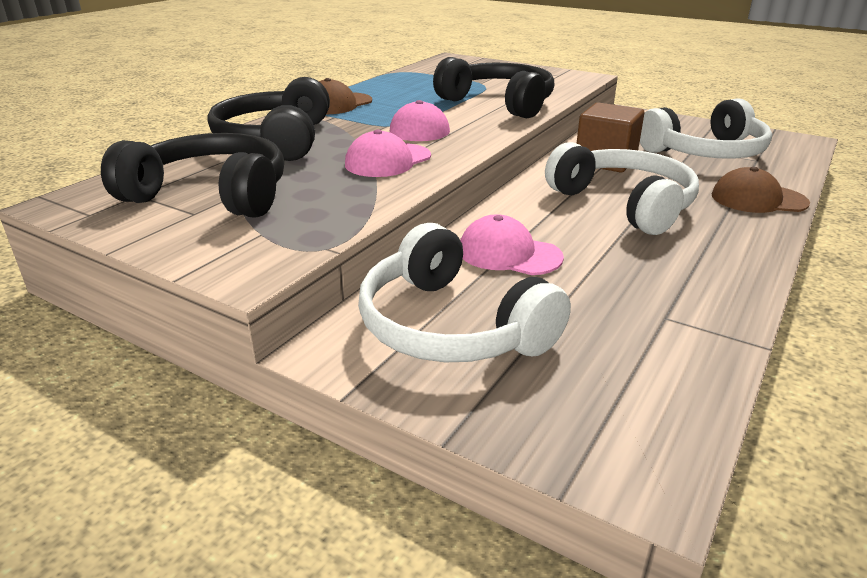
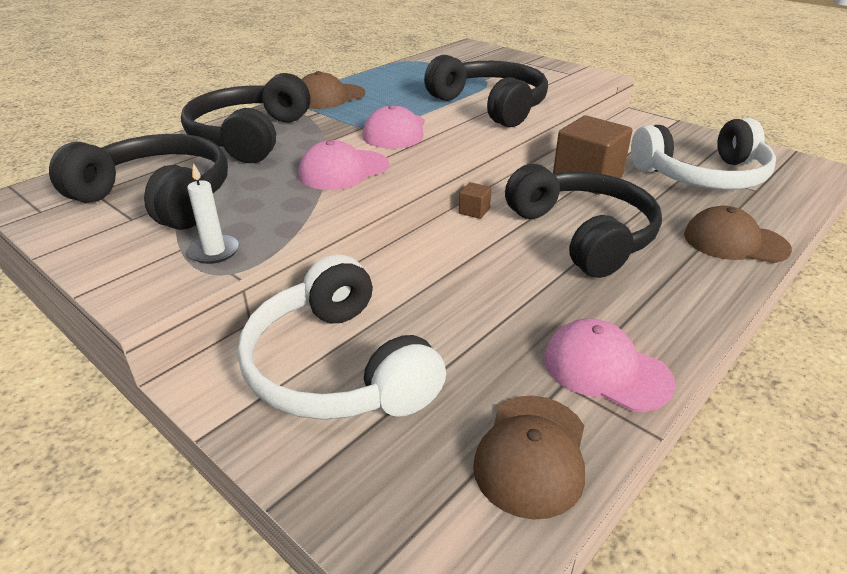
camera: 10 degrees right, 5 degrees up
(298, 233) = (214, 251): none -> white candle
(509, 254) = (435, 285): pink cap -> pink cap (606, 369)
(515, 193) = (474, 211): none -> brown cube
(624, 204) = (583, 235): white headphones -> black headphones
(665, 373) = (531, 454): none -> brown cap

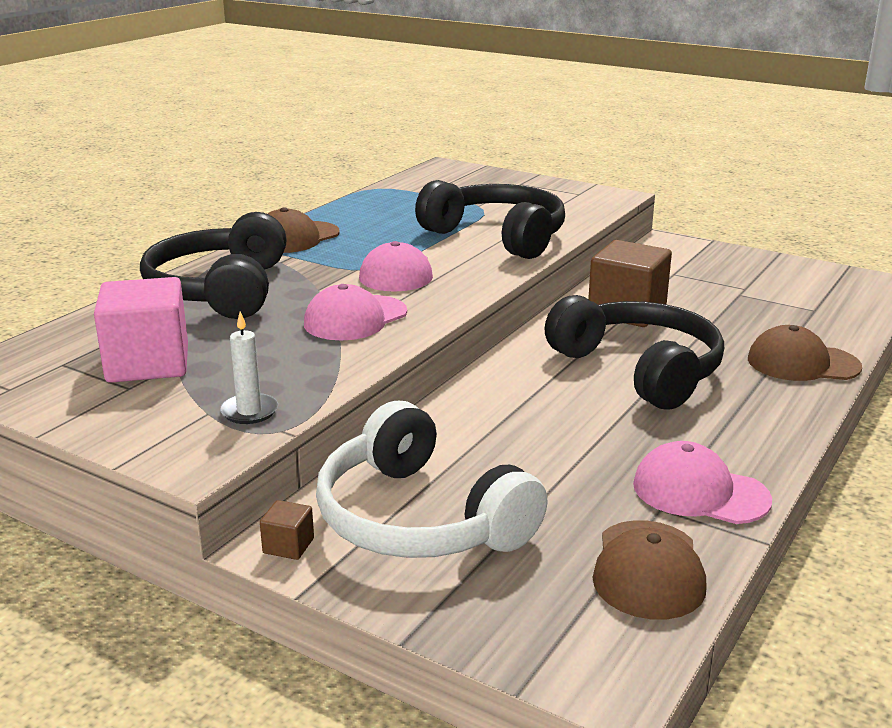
camera: 10 degrees left, 10 degrees down
(158, 198) = (148, 363): black headphones -> pink cube
(474, 211) = (509, 355): brown cube -> brown cube (288, 546)
(702, 176) = (753, 299): white headphones -> none

